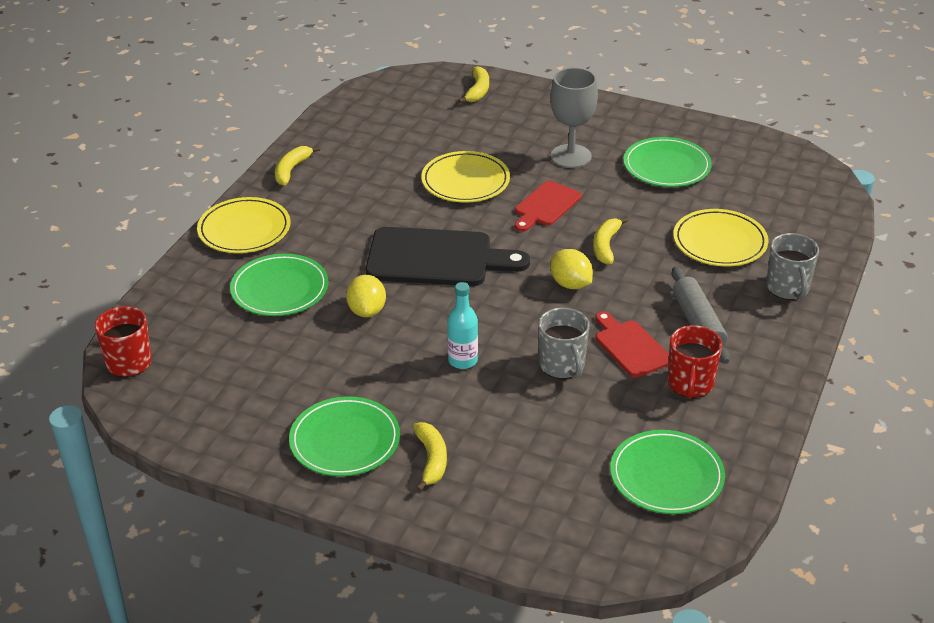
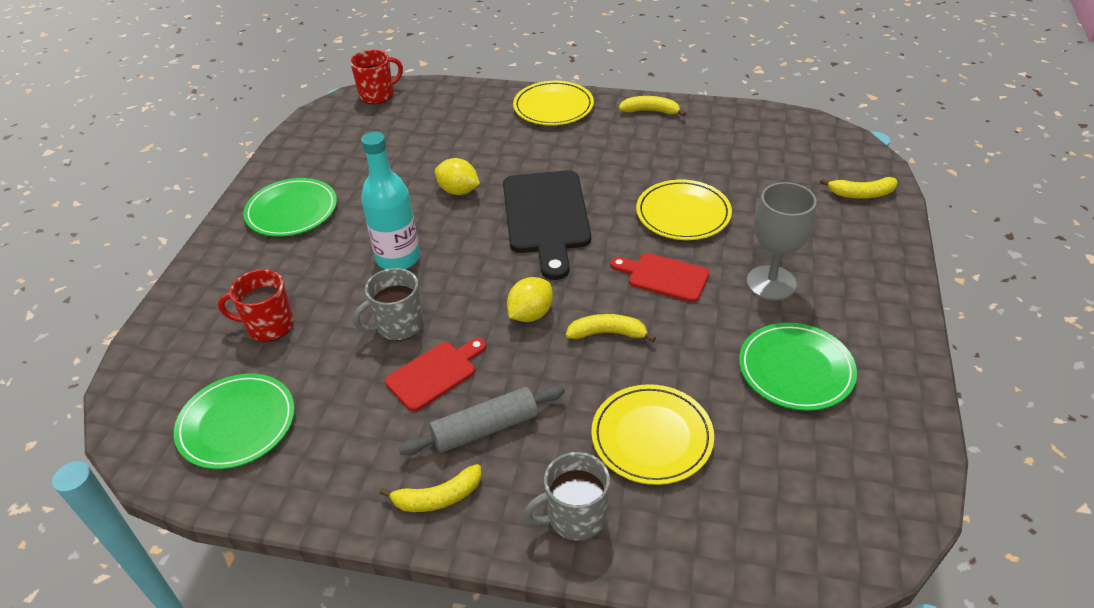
camera: 80 degrees right, 5 degrees up
(280, 289) = (477, 141): green plate -> none
(367, 311) = (458, 191): yellow lemon -> yellow lemon turned 45 degrees clockwise
(431, 460) = (267, 262): yellow banana -> yellow banana (438, 498)
(462, 360) = (398, 258): turquoise bottle -> turquoise bottle, size x1.59
(690, 384) = (378, 431): red mug -> red mug (269, 326)

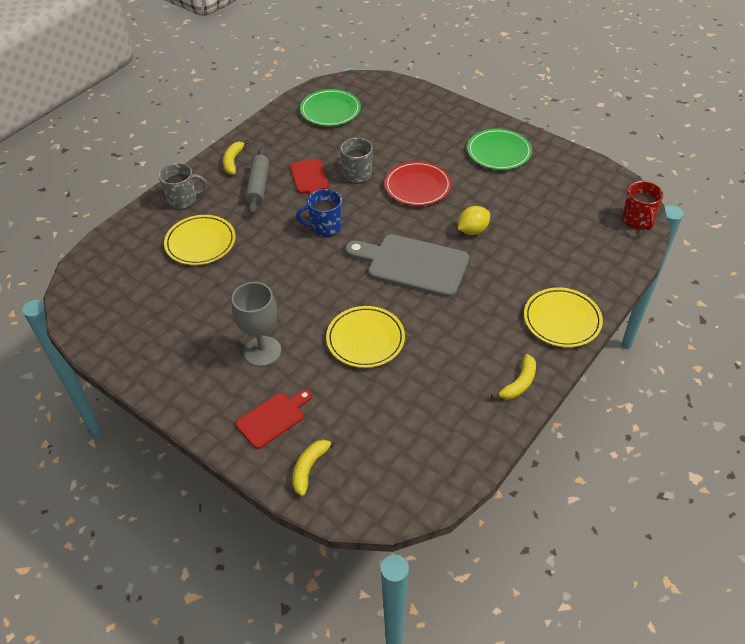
camera: 115 degrees right, 5 degrees up
(269, 326) = (394, 129): red mug -> none
(398, 258) = (417, 186): turquoise bottle -> red plate
(530, 314) = (325, 227): yellow lemon -> blue mug
(546, 217) = (412, 264): black cutting board -> grey cutting board
(575, 517) = (183, 200): grey mug -> grey mug turned 75 degrees clockwise
(608, 333) = (283, 254): yellow banana -> none
(664, 276) = (310, 299): red cutting board -> red cutting board (273, 418)
(795, 369) = (188, 323): green plate -> none

